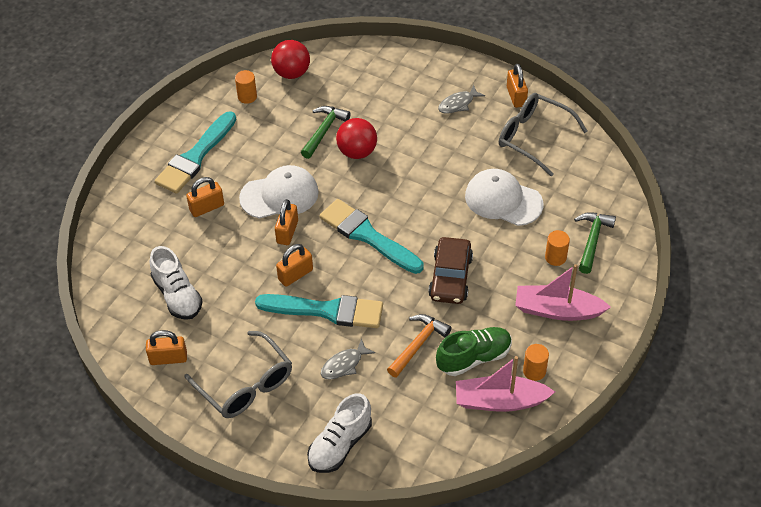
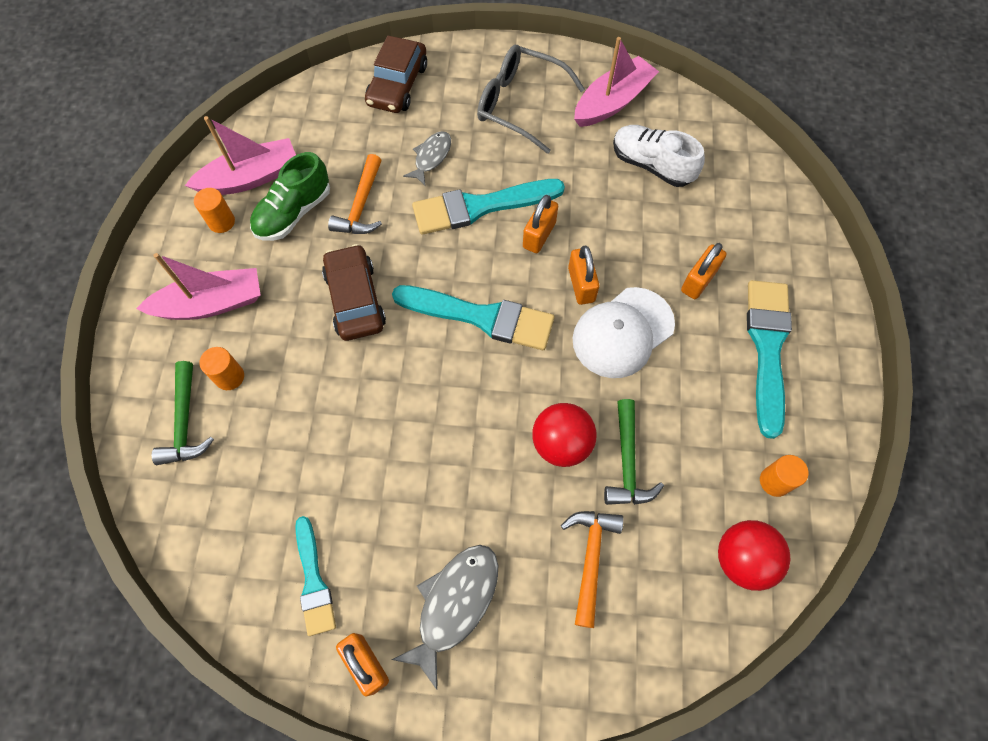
camera: 155 degrees right, 15 degrees up
(168, 358) = (612, 102): orange padlock -> pink boat
(340, 444) = (397, 85): white shoe -> brown car
(373, 98) = (590, 559): none -> orange hammer
(458, 104) = (454, 604): grey fish -> grey fish, size x1.63
(503, 200) = (325, 442): white cap -> none
(533, 137) = (313, 581): grey glasses -> turquoise brush

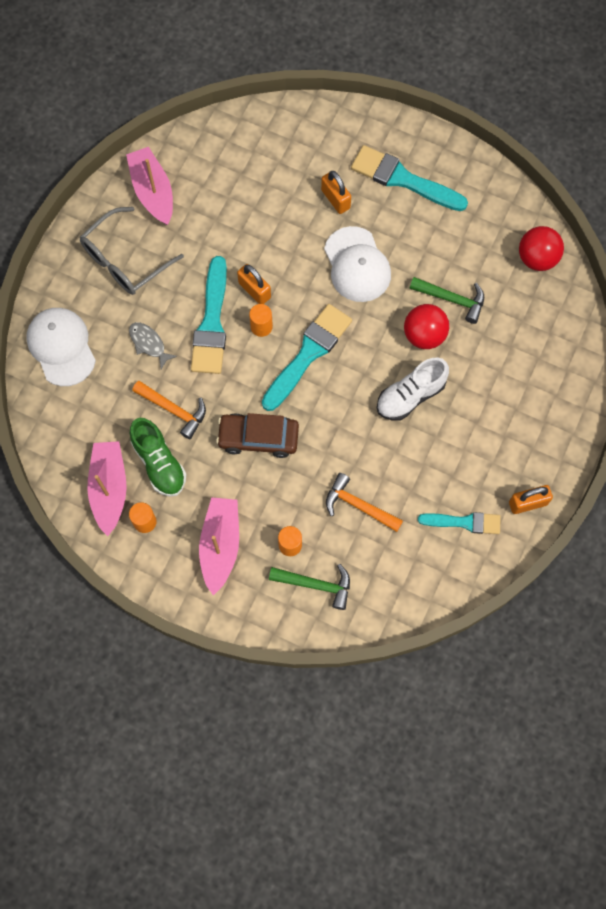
camera: 70 degrees left, 5 degrees up
(397, 85) = (61, 347): brown car -> white cap
(454, 604) = (508, 438): grey fish -> none
(581, 285) = (308, 277): orange padlock -> none
(590, 559) = (507, 346): orange hammer -> orange hammer (358, 505)
(651, 165) = (225, 188): white shoe -> white shoe (410, 396)
(774, 481) = (495, 218): orange cylinder -> orange cylinder (261, 326)

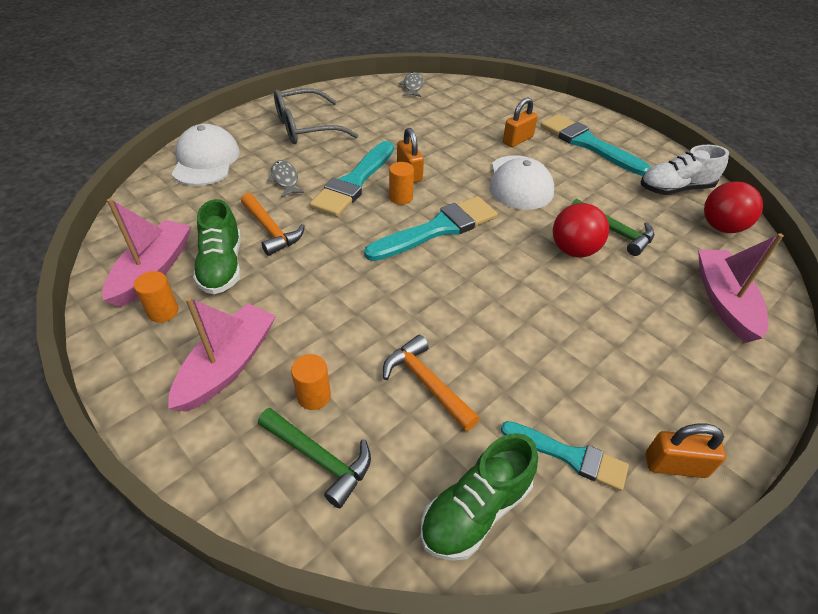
camera: 20 degrees right, 25 degrees down
(153, 192) = (359, 100): pink boat -> pink boat (724, 301)
(197, 143) = (413, 86): none -> grey fish
(258, 438) = (343, 278): brown car -> none
(335, 199) = (517, 140): orange padlock -> orange padlock turned 60 degrees clockwise
(410, 396) = (539, 296): white shoe -> white shoe (675, 189)
(420, 579) = (475, 510): none -> green shoe

